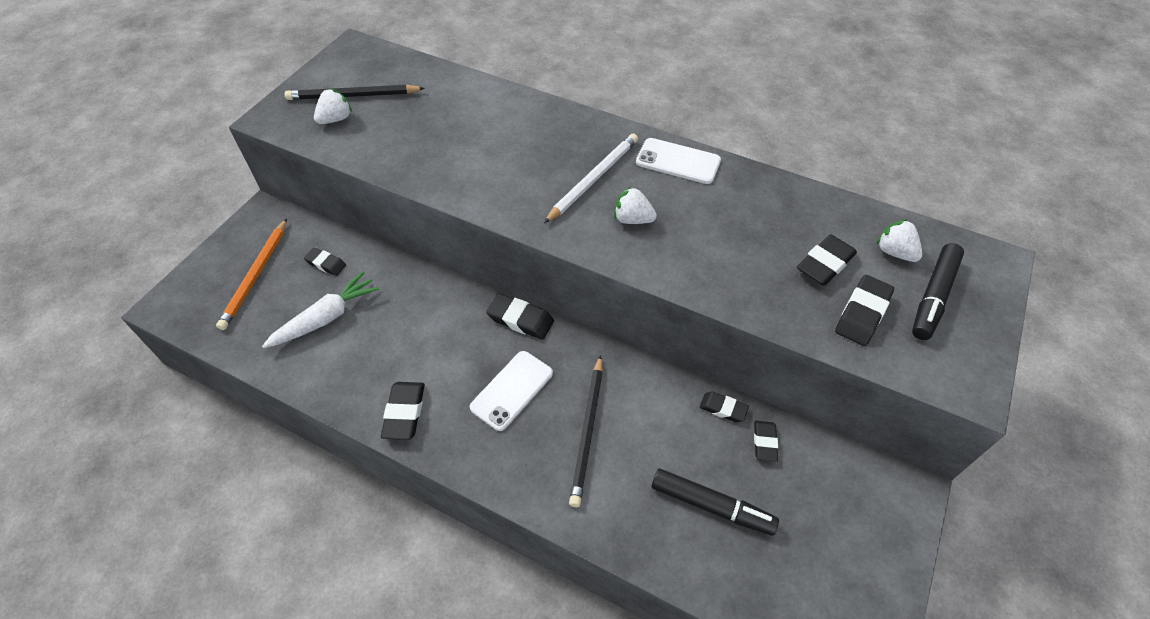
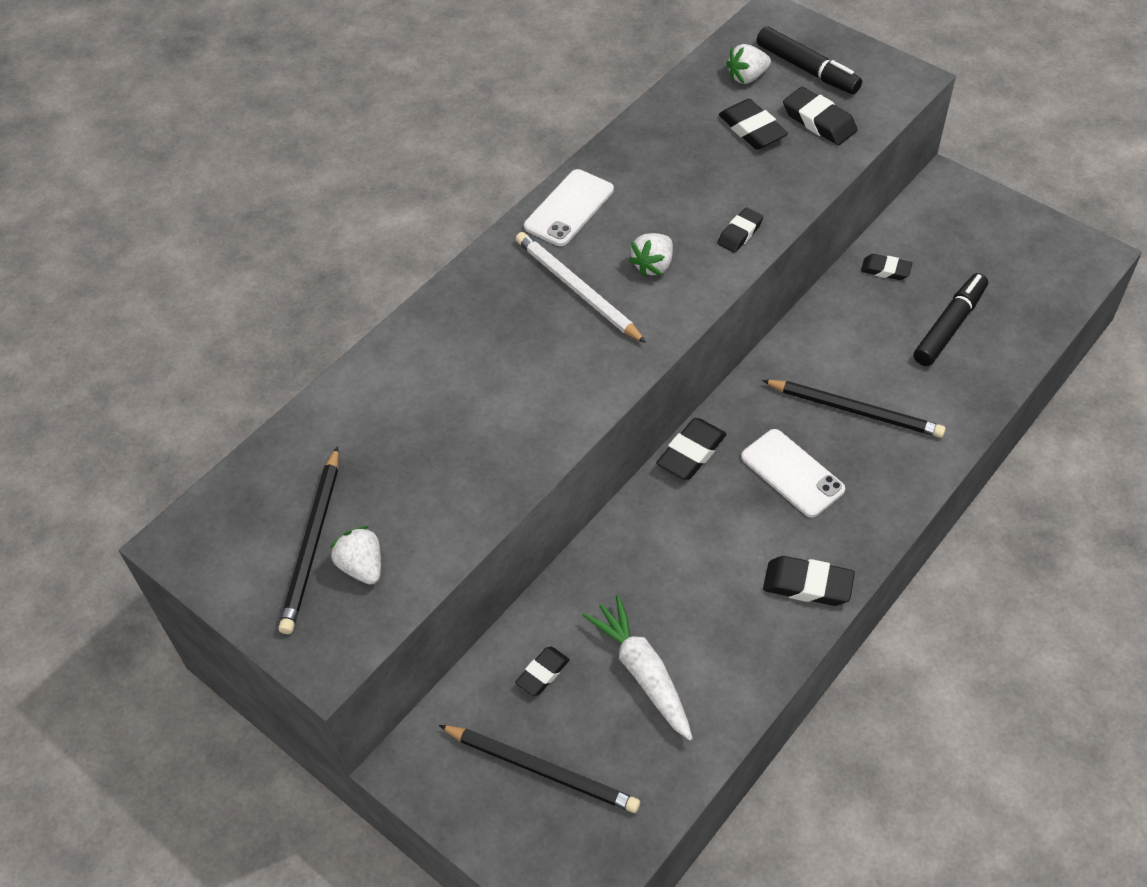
camera: 75 degrees left, 0 degrees up
(256, 275) = (542, 769): orange pencil -> black pencil
(723, 409) = (843, 292): black eraser -> black eraser (740, 233)

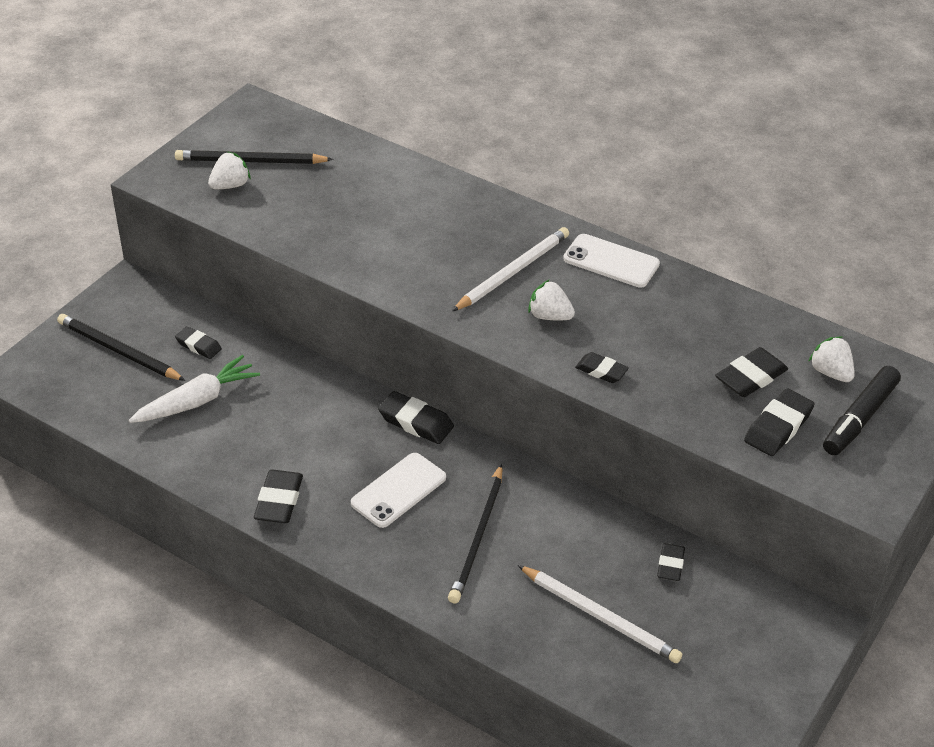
camera: 80 degrees right, 10 degrees down
(542, 769) = (118, 351): black pencil -> black pencil turned 105 degrees clockwise
(949, 326) = (600, 616): black marker -> white pencil

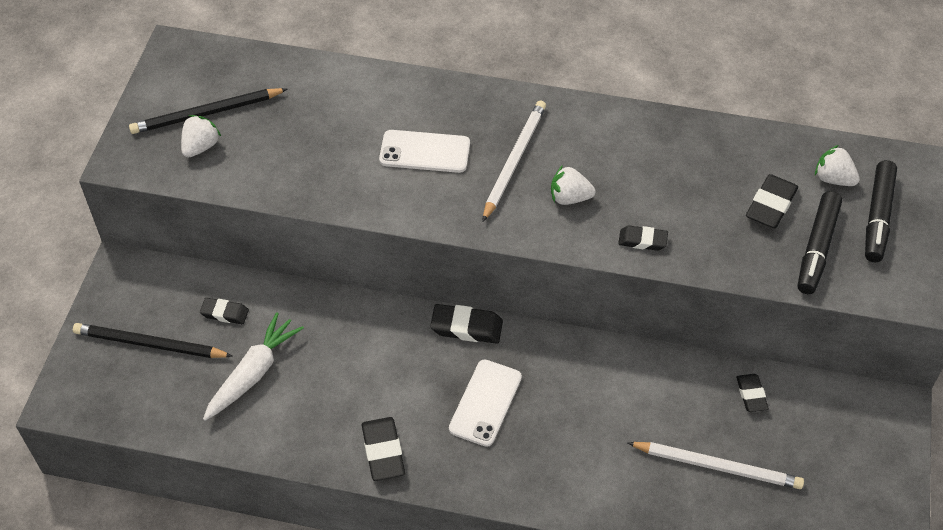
camera: 20 degrees left, 10 degrees up
(477, 537) = (577, 425): black pencil -> none
(611, 261) = (595, 122): white phone -> white phone (425, 152)
(778, 427) = (817, 248): black eraser -> black marker

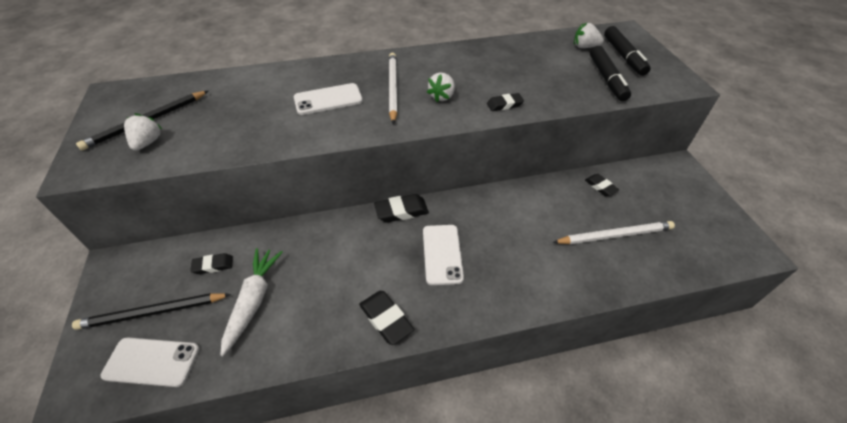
camera: 25 degrees left, 5 degrees down
(137, 397) = (152, 362): none -> white phone
(569, 198) = (442, 96): white strawberry -> white strawberry turned 45 degrees counterclockwise
(770, 205) = (563, 67): black eraser -> none

